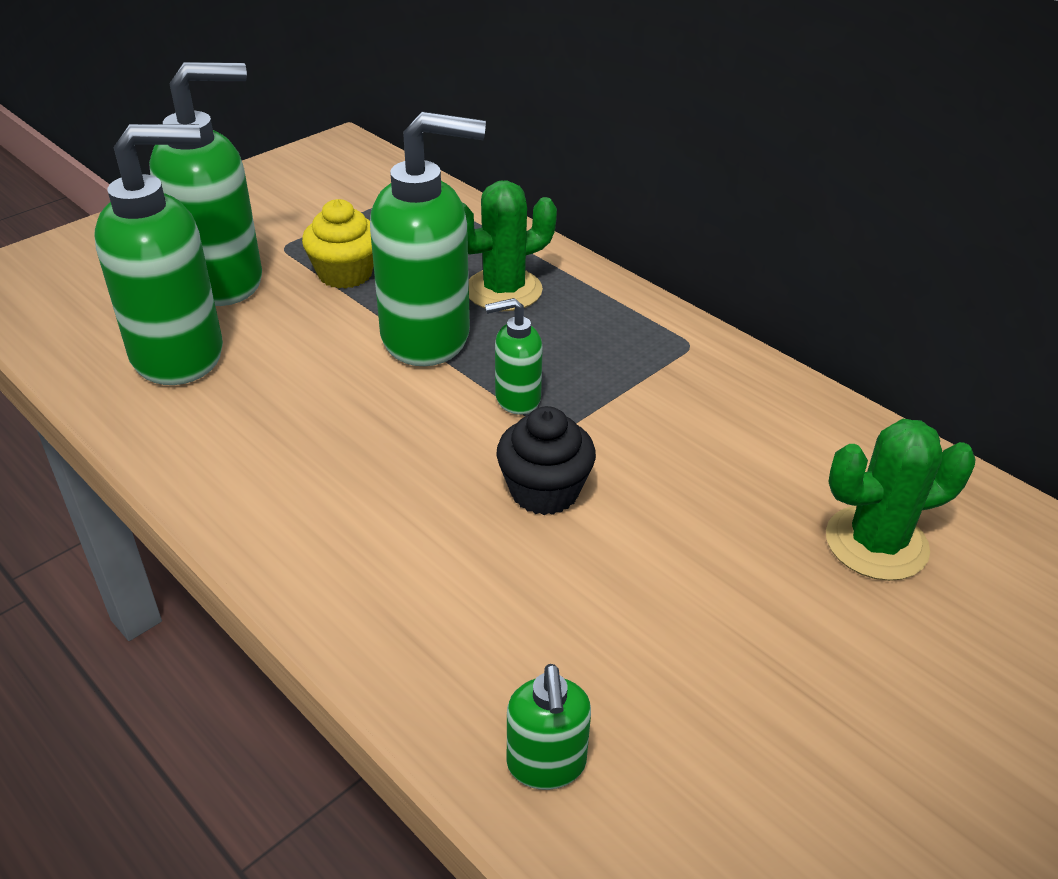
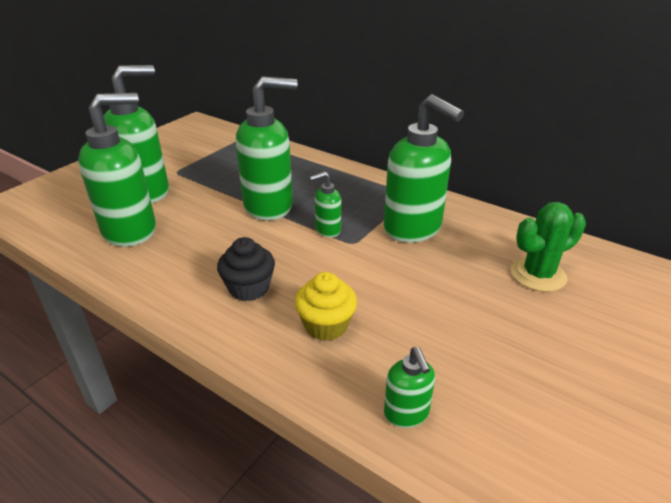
camera: 10 degrees left, 5 degrees down
(345, 274) = (214, 181): yellow cupcake -> yellow cupcake (326, 325)
(503, 290) = (303, 180): green cactus -> none
(544, 491) = (357, 273): black cupcake -> black cupcake (249, 288)
(674, 417) = (413, 228): none -> green soap dispenser

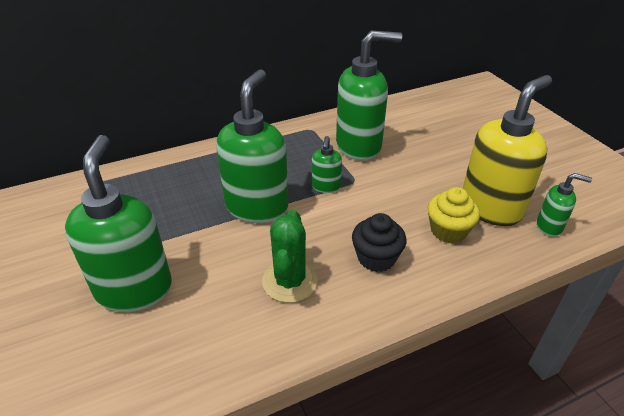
camera: 60 degrees left, 5 degrees up
(130, 230) = (210, 320): green soap dispenser -> none
(397, 350) = (491, 208): none -> yellow soap dispenser
(538, 275) = (448, 122): green cactus -> green cactus (290, 281)

